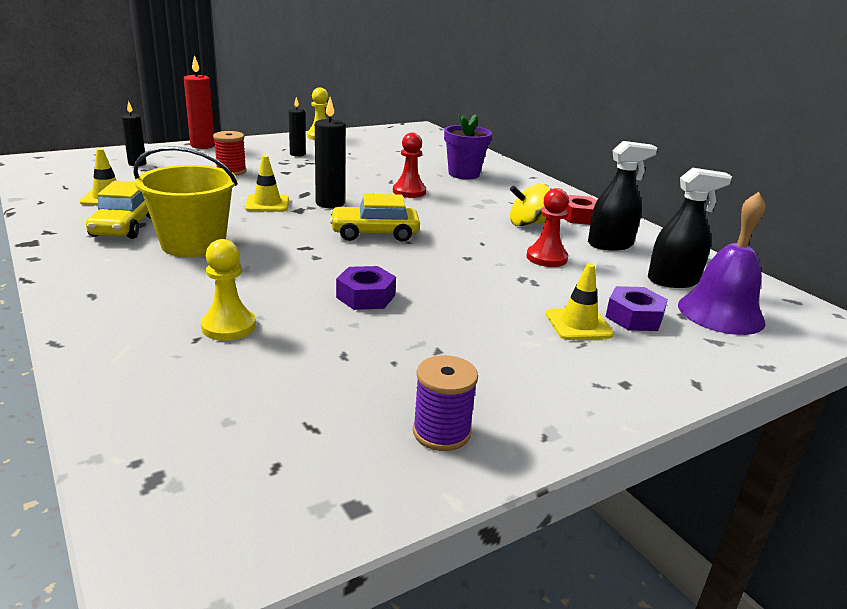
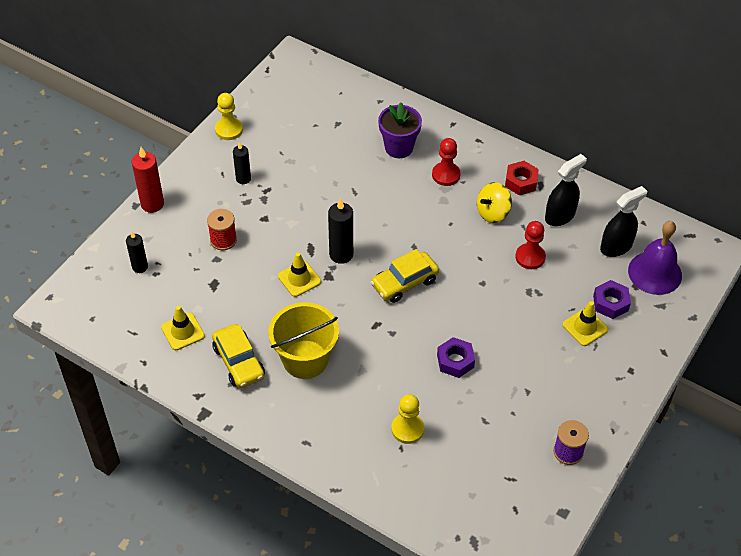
camera: 25 degrees left, 25 degrees up
(409, 192) = (381, 204): red pawn -> red pawn (446, 175)

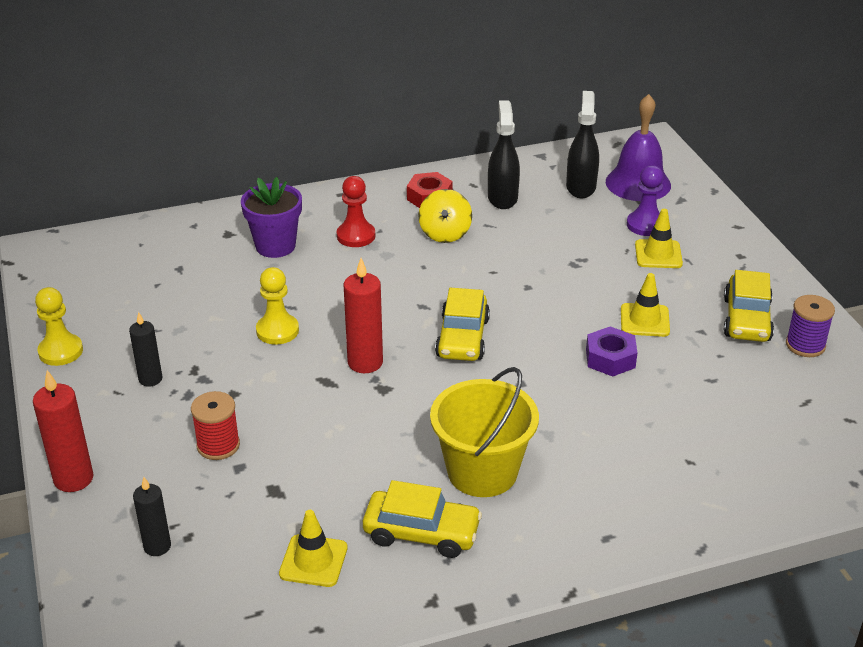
camera: 50 degrees left, 15 degrees down
(299, 279) = (358, 413): yellow traffic cone -> yellow traffic cone (644, 320)
(341, 254) = (365, 362): black candle -> red candle
(407, 429) = (668, 442): yellow pawn -> yellow pawn (277, 331)
(530, 257) = (531, 241): red pawn -> none
(563, 408) = (747, 319): none -> yellow car
(610, 303) = (645, 225): purple nut -> purple pawn

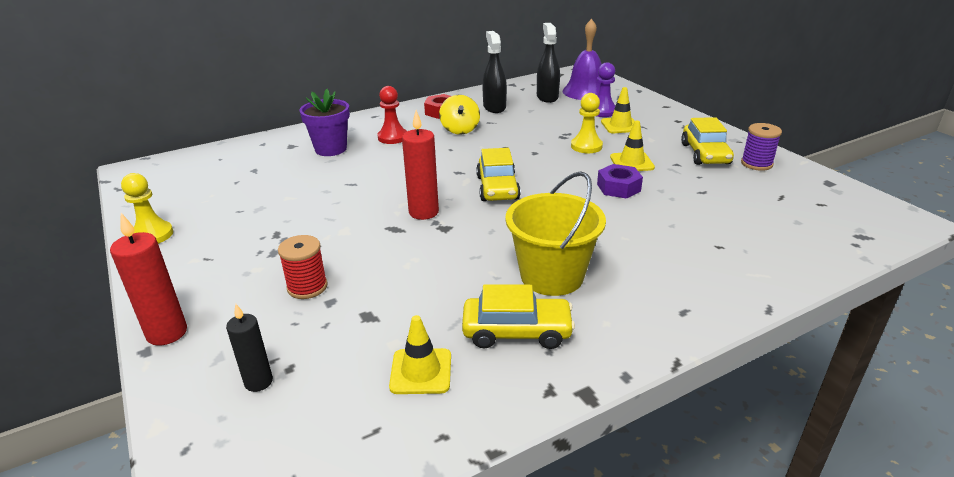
camera: 10 degrees left, 5 degrees down
(150, 379) = (237, 245): black candle -> none
(277, 331) = (344, 200): yellow pawn -> yellow pawn (586, 146)

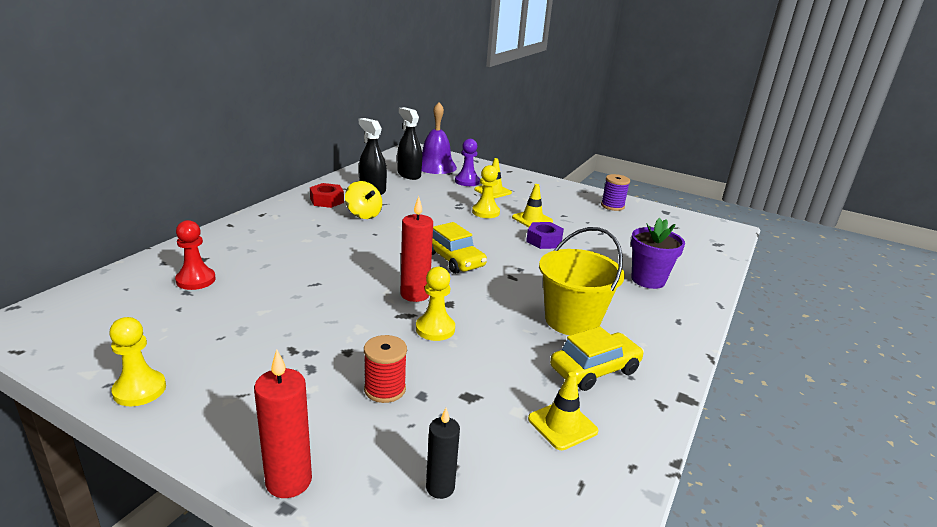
camera: 35 degrees left, 5 degrees down
(331, 149) = (252, 254): purple flower pot -> purple flower pot (648, 280)
(392, 137) = (306, 232): red pawn -> red pawn (196, 280)
(406, 248) = (435, 329): none -> yellow pawn
(705, 154) = (574, 204): yellow car -> none

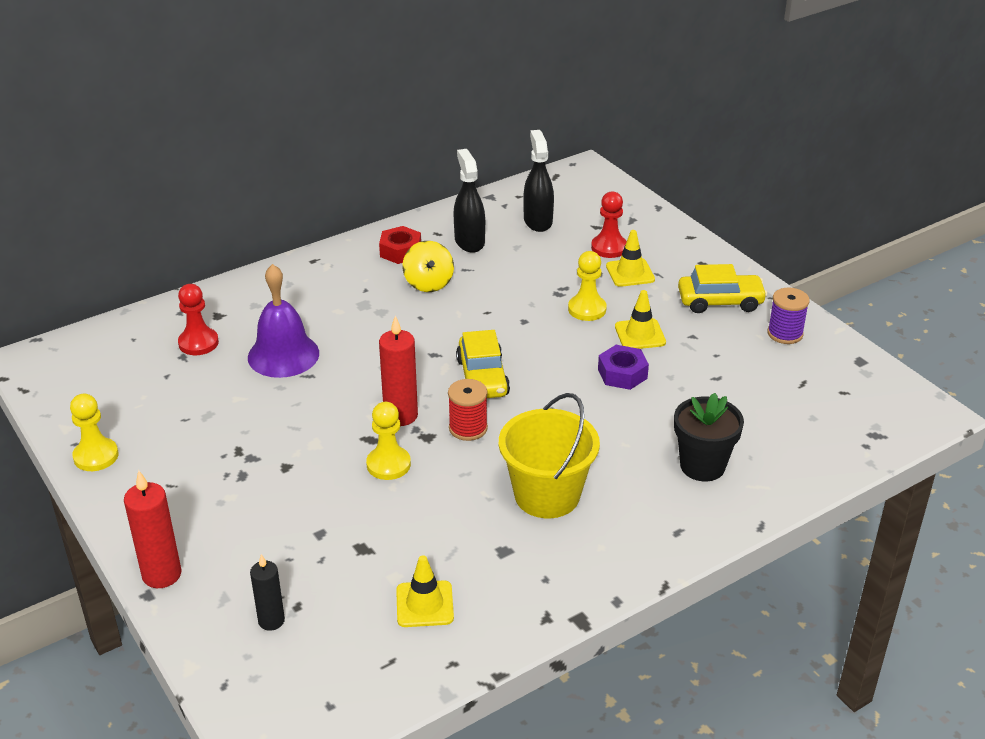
camera: 30 degrees right, 10 degrees up
(385, 389) = (291, 517): red spool -> red spool (468, 428)
(435, 166) = (588, 210): purple bell -> purple bell (283, 355)
(467, 181) = (609, 248): purple pawn -> red pawn
(594, 370) = (513, 559): yellow car -> yellow car (720, 301)
(648, 280) = (702, 466): purple flower pot -> black flower pot

